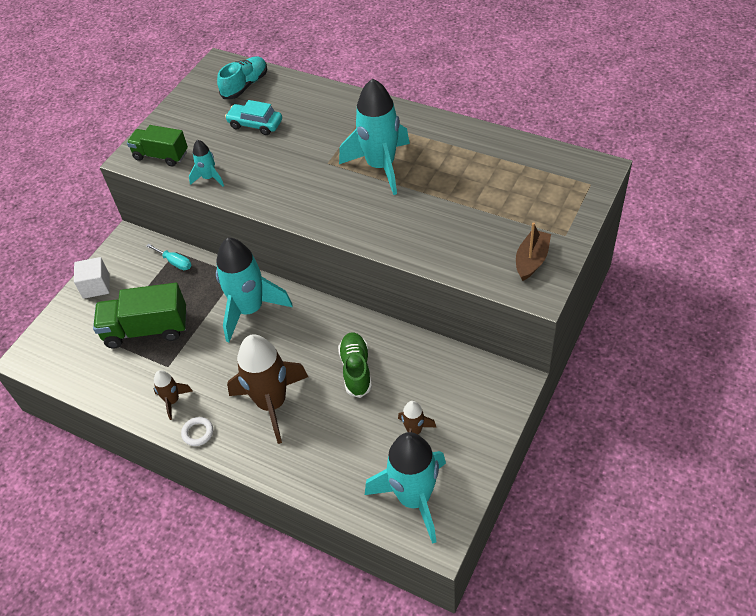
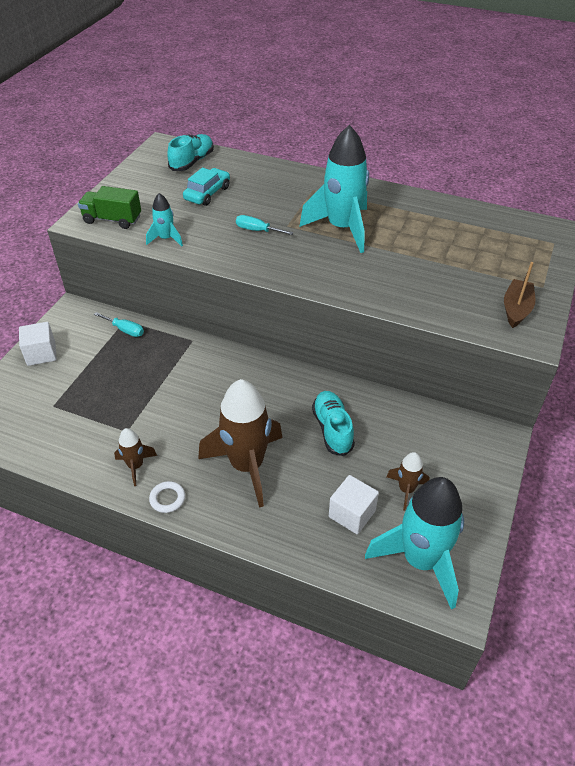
camera: 10 degrees left, 5 degrees down
(147, 329) = (100, 394): green truck -> none
(250, 310) = (210, 373): turquoise rocket -> none
(255, 124) = (207, 193): turquoise car -> turquoise car turned 105 degrees clockwise
(297, 168) = (257, 230): none -> turquoise screwdriver
(356, 370) = (332, 429): green shoe -> turquoise shoe
(360, 453) = (352, 514): none -> white cube

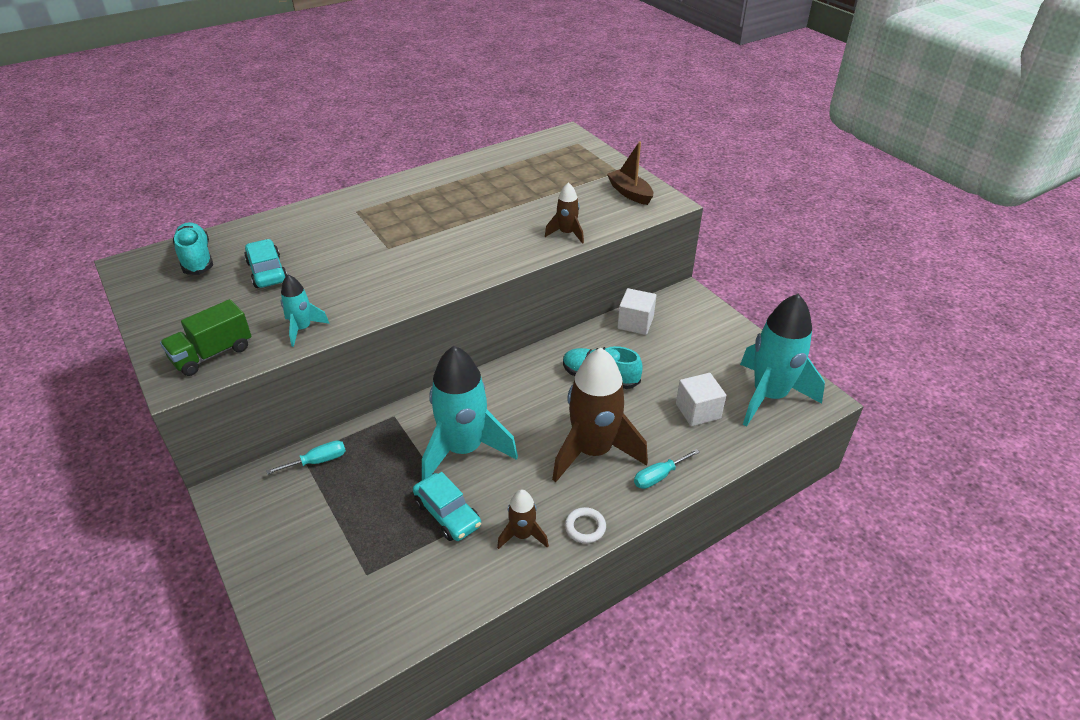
camera: 55 degrees left, 5 degrees down
(41, 354) = (269, 553): white cube -> white cube (635, 323)
(126, 416) = (447, 514): none -> turquoise car
(257, 230) = (371, 267): turquoise screwdriver -> turquoise screwdriver (658, 476)
(342, 228) = (433, 221): turquoise rocket -> turquoise rocket (464, 449)
(406, 490) = (698, 368): brown rocket -> brown rocket (566, 233)

